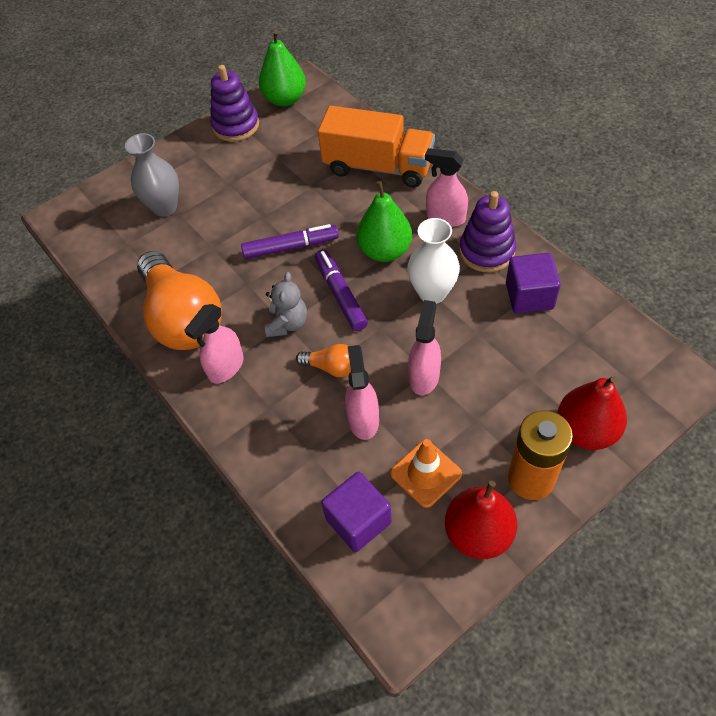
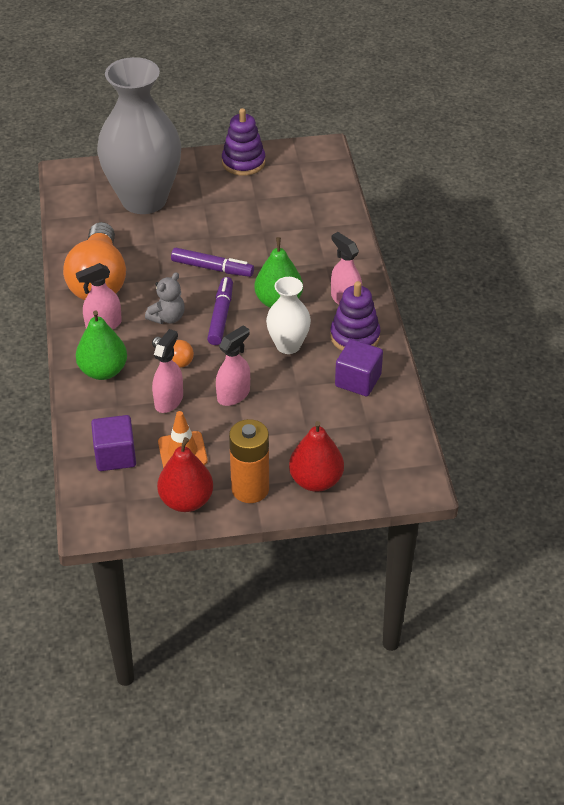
camera: 25 degrees right, 10 degrees down
(164, 207) = (144, 200): grey vase -> grey vase, size x2.07
(285, 99) = (298, 158): green pear -> green pear (103, 371)
(378, 167) = (326, 240): orange truck -> none

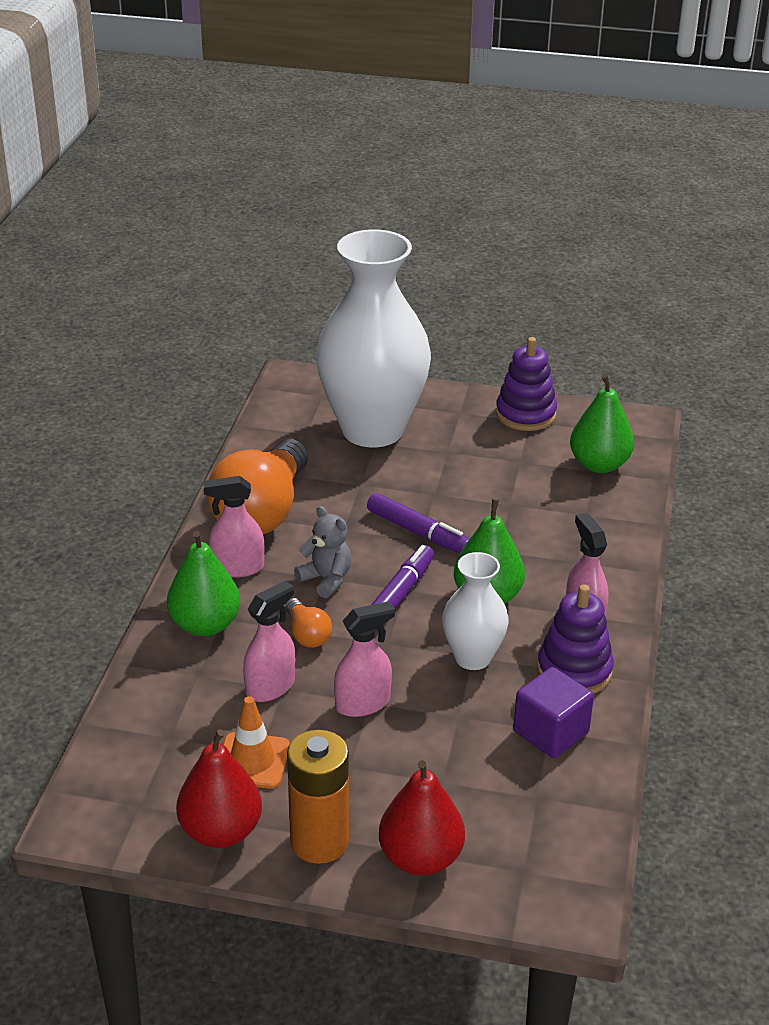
camera: 20 degrees right, 10 degrees down
(115, 455) = (159, 740): purple cube -> none
(144, 200) = (372, 430): grey vase -> white vase
(167, 317) = (326, 579): grey teddy bear -> grey teddy bear turned 105 degrees counterclockwise
(309, 188) = (599, 465): none -> green pear

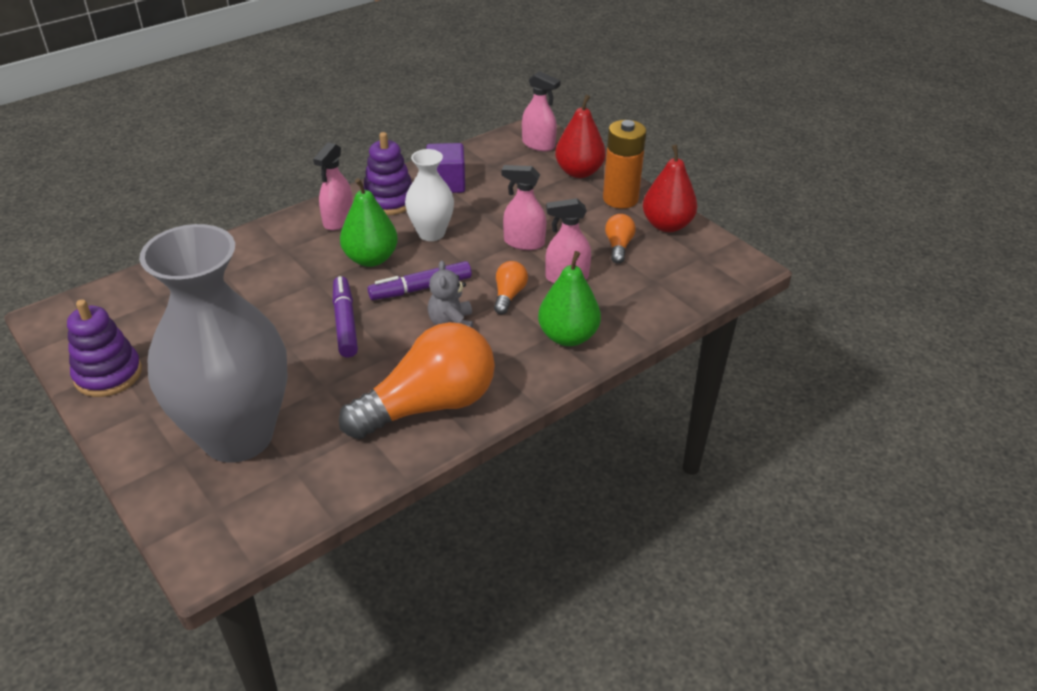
camera: 140 degrees left, 5 degrees up
(237, 568) = (501, 367): pink spray bottle -> pink spray bottle (538, 145)
(252, 761) = (618, 246): orange traffic cone -> orange light bulb
(372, 430) = (237, 436): white vase -> grey vase
(599, 465) = (148, 301): green pear -> none

